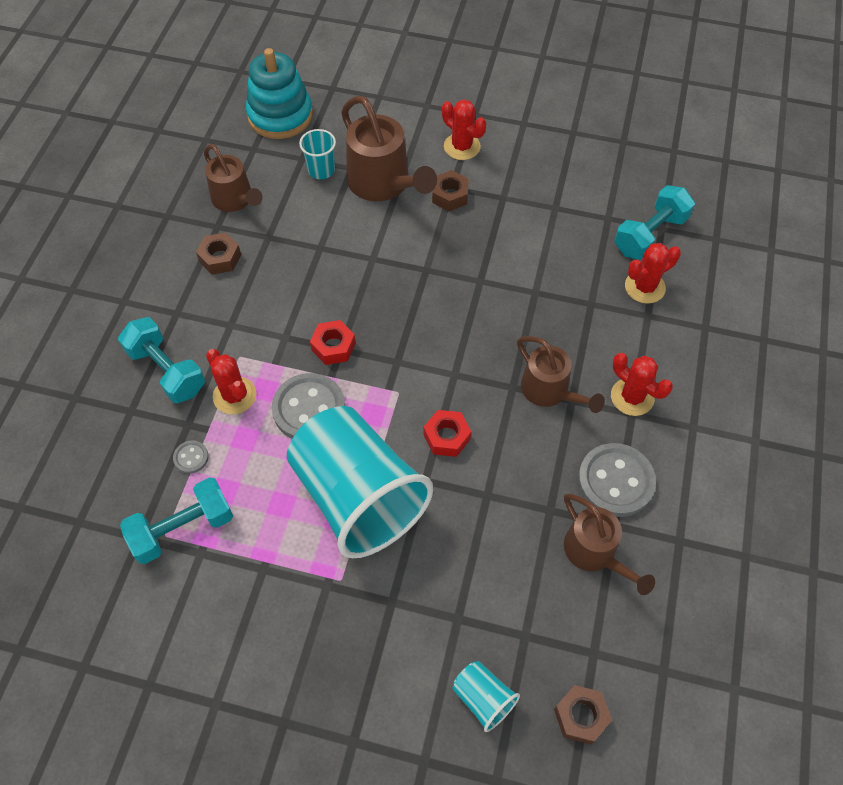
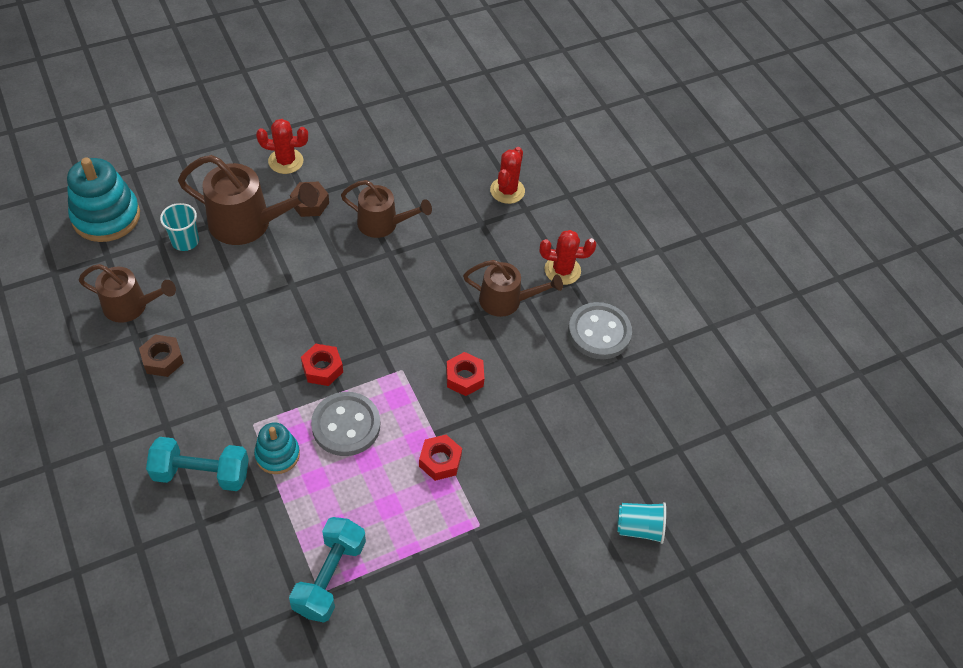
camera: 45 degrees left, 5 degrees down
(191, 457) = (286, 523): grey button -> none
(234, 395) = (277, 454): red cactus -> turquoise stacking toy
(358, 497) = (440, 461): turquoise cup -> red nut
(580, 716) = (703, 493): brown nut -> none
(595, 554) = (627, 387): brown watering can -> brown watering can (383, 224)
(650, 235) = (479, 152): turquoise dumbbell -> none

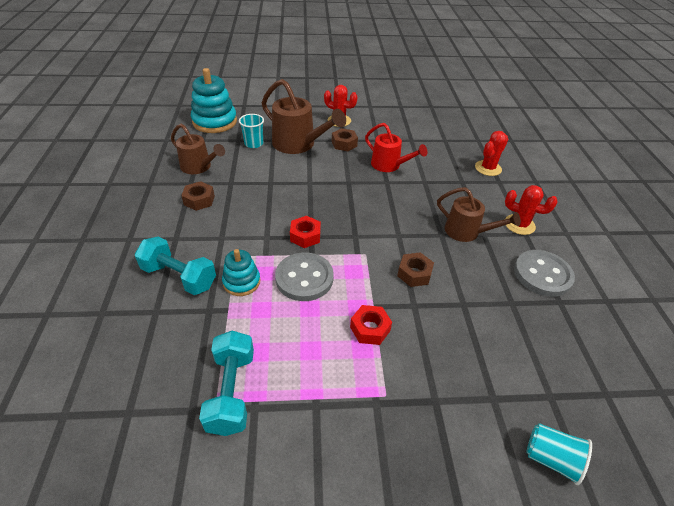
camera: 25 degrees right, 10 degrees down
(329, 577) = (231, 391): turquoise dumbbell -> turquoise dumbbell turned 45 degrees counterclockwise
(383, 224) = (389, 165): brown watering can -> red watering can
(464, 378) = (414, 274): red nut -> brown nut

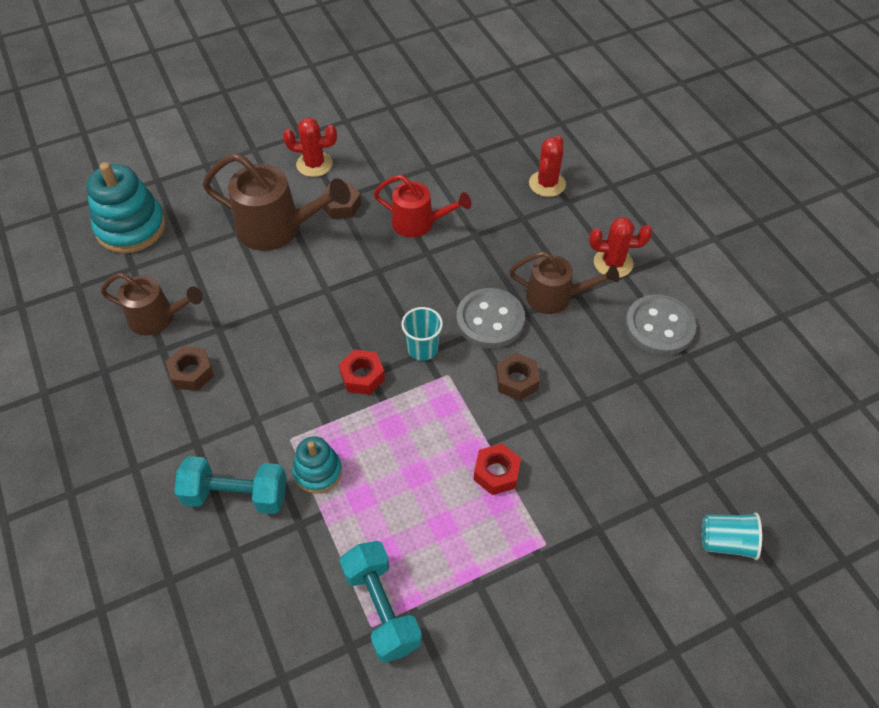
camera: 20 degrees left, 10 degrees up
(254, 143) = (213, 249): turquoise cup -> turquoise cup (422, 348)
(304, 278) = (391, 437): grey button -> grey button (490, 320)

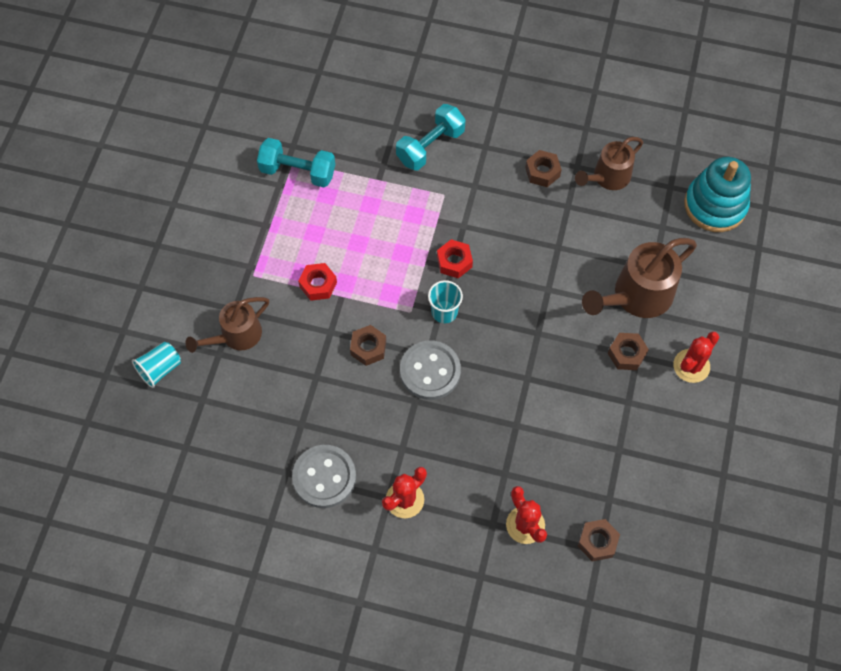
camera: 130 degrees right, 10 degrees up
(318, 471) = (408, 194): turquoise stacking toy -> none
(419, 223) = (562, 395): red watering can -> none
(513, 141) = (597, 542): none -> brown nut
(556, 297) = (410, 431): brown watering can -> brown watering can (236, 336)

